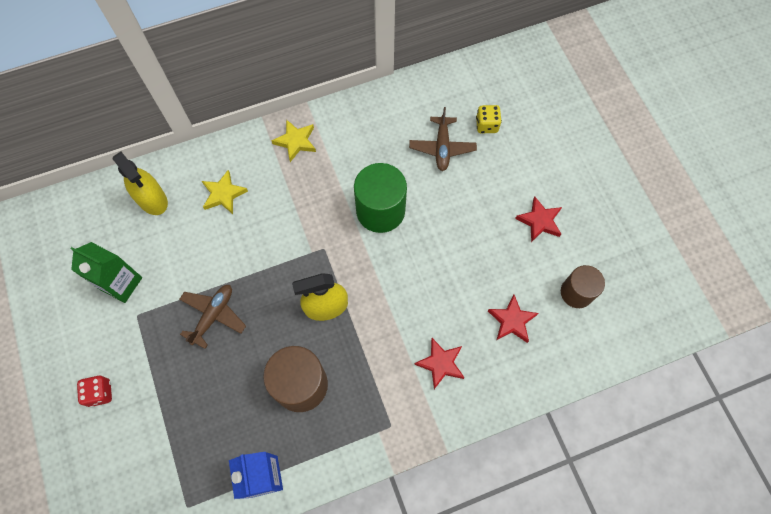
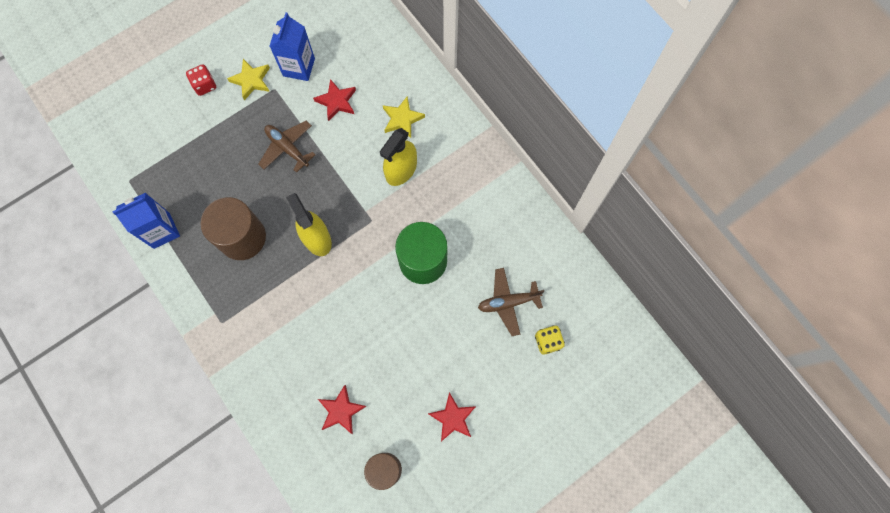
camera: 75 degrees right, 5 degrees up
(121, 283) = (299, 67): green carton -> blue carton
(152, 199) = (381, 63): yellow spray bottle -> yellow spray bottle (401, 170)
(213, 315) = (287, 148): brown plane -> brown plane turned 150 degrees counterclockwise
(296, 141) = (474, 164): yellow star -> yellow star (251, 80)
(440, 363) = (286, 353): red star -> red star (337, 101)

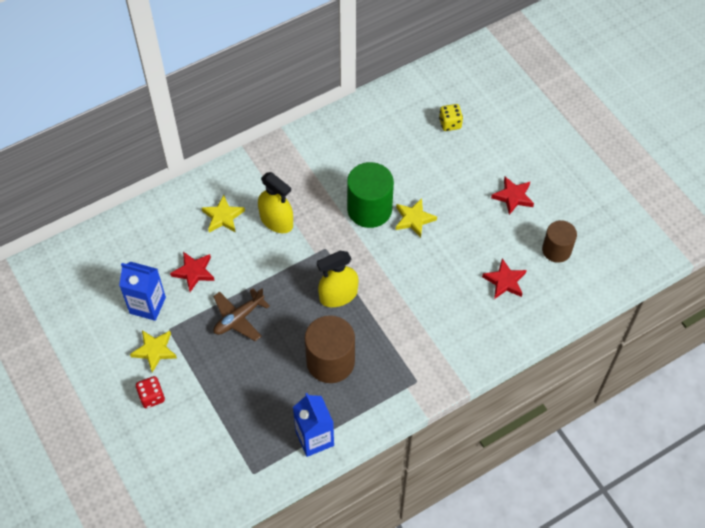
camera: 85 degrees left, 15 degrees down
(414, 308) = (414, 219): none -> yellow star
(508, 302) = (413, 148): brown plane -> none

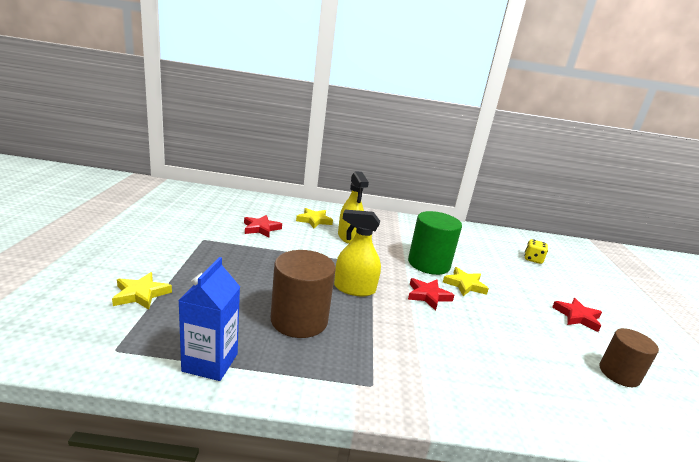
camera: 30 degrees right, 35 degrees down
(147, 305) = (209, 225): blue carton -> none
(152, 397) = (133, 259): red dice -> none
(154, 351) = (177, 242): yellow star -> yellow star (141, 294)
(238, 318) = (259, 259): brown plane -> none
(504, 281) = (539, 365): red star -> red star (428, 296)

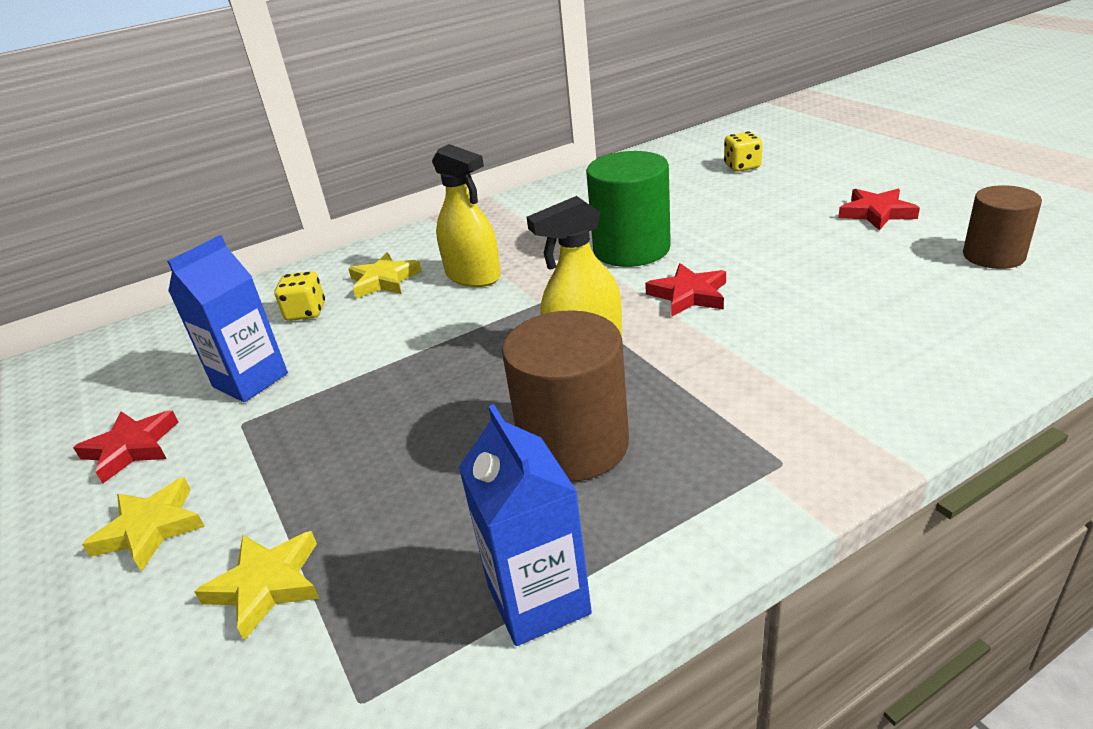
camera: 25 degrees left, 10 degrees up
(225, 227) = (250, 380): none -> blue carton
(261, 228) = (316, 344): red star -> red star (131, 448)
(272, 216) = (306, 312): none -> yellow dice
(464, 285) = (711, 251): yellow star -> yellow star (150, 528)

